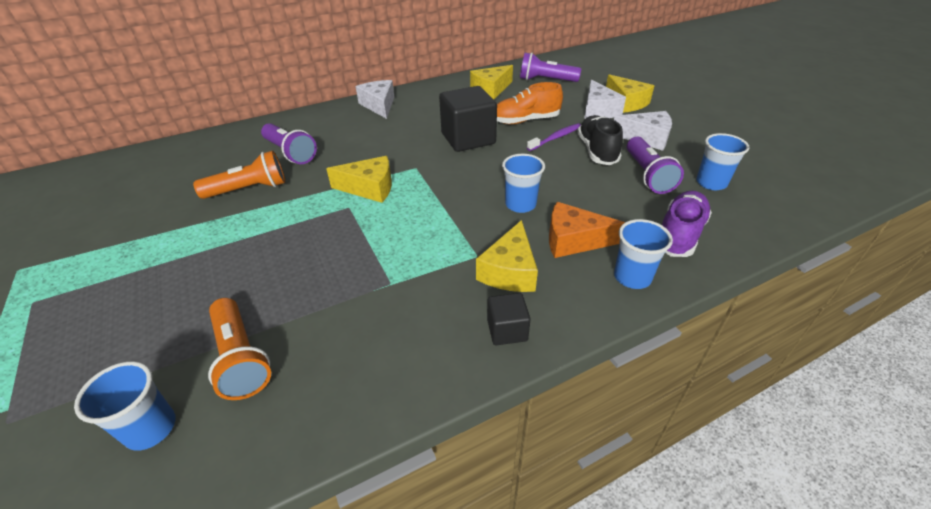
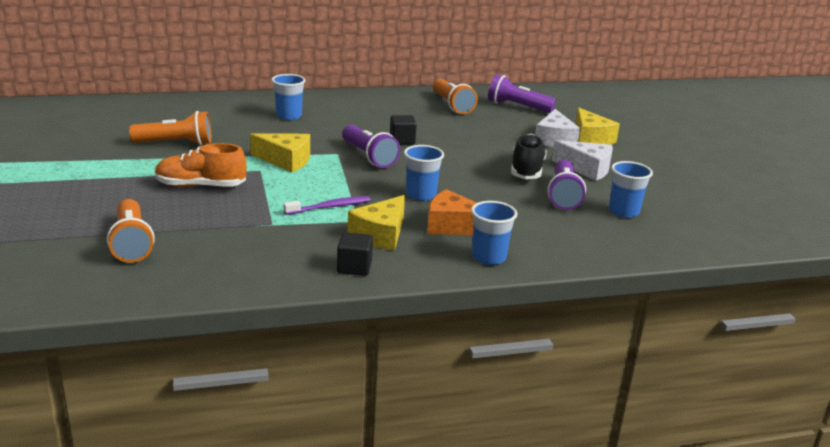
camera: 10 degrees right, 15 degrees down
(151, 428) = (54, 266): blue cup -> blue cup (289, 116)
(290, 153) = (224, 124): purple flashlight -> purple flashlight (369, 156)
(379, 105) = (328, 101): white cheese -> none
(468, 138) = (402, 140): black cube -> black cube, size x0.51
(491, 89) = (452, 105): yellow cheese -> orange flashlight
(525, 121) = (470, 136): orange shoe -> orange shoe (201, 186)
(555, 138) = (492, 154): purple toothbrush -> purple toothbrush (329, 207)
(679, 234) = (557, 239): purple shoe -> none

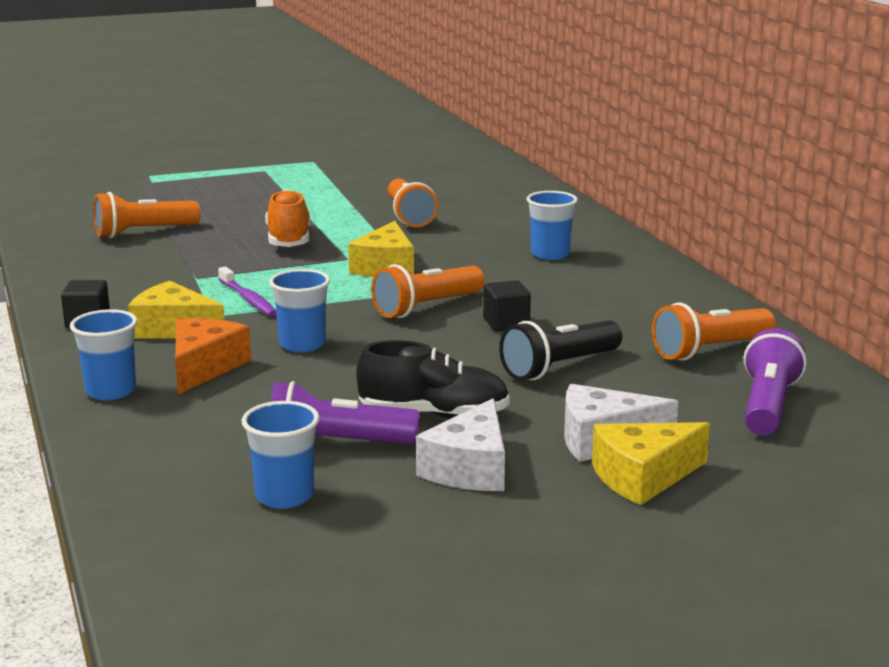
camera: 85 degrees right, 5 degrees down
(369, 156) = (426, 307): purple flashlight -> orange flashlight
(468, 137) = (559, 367): none -> black flashlight

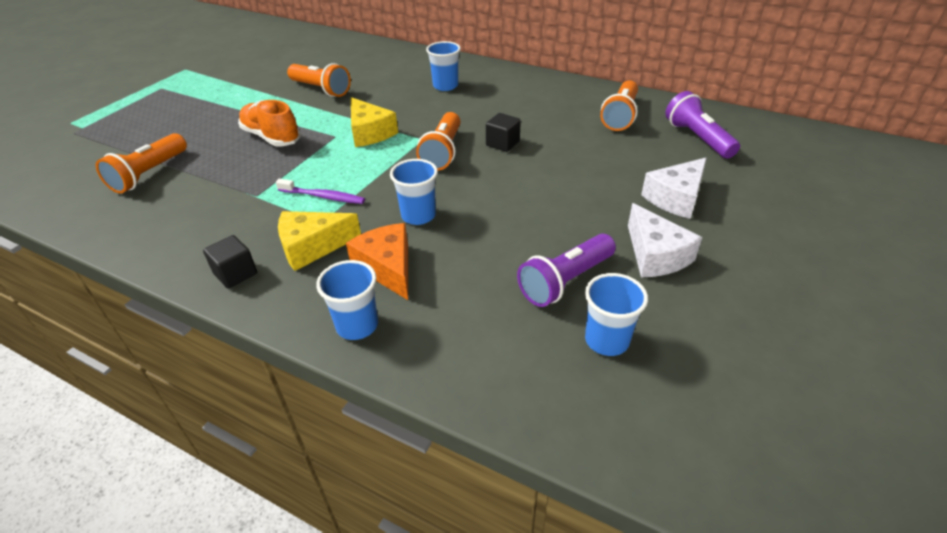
camera: 40 degrees left, 20 degrees up
(434, 415) = (576, 228): black shoe -> none
(559, 367) = (577, 161): black flashlight -> none
(643, 477) = (729, 212): yellow cheese -> none

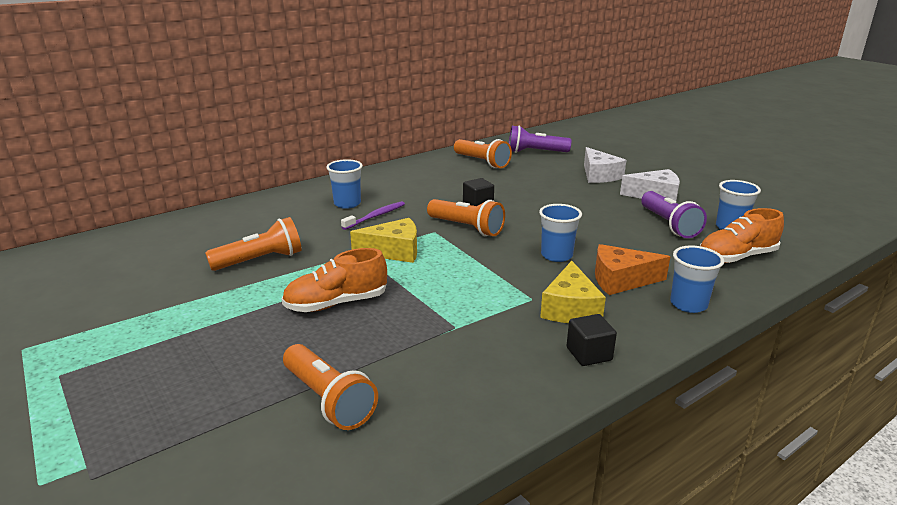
camera: 65 degrees left, 15 degrees down
(323, 196) = (490, 291): purple toothbrush -> purple toothbrush (375, 216)
(510, 355) = (736, 257): none -> orange shoe

